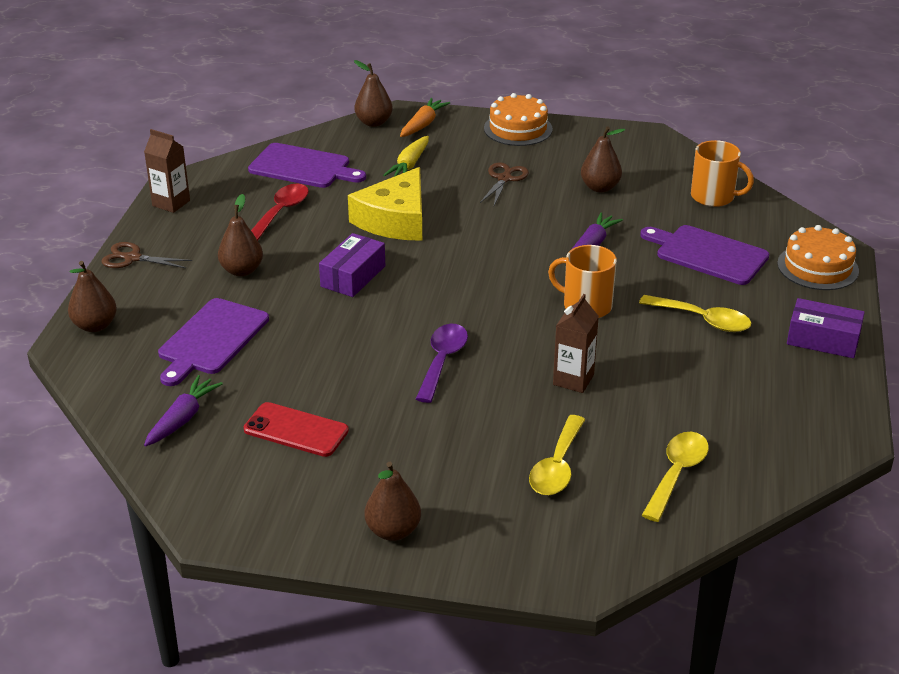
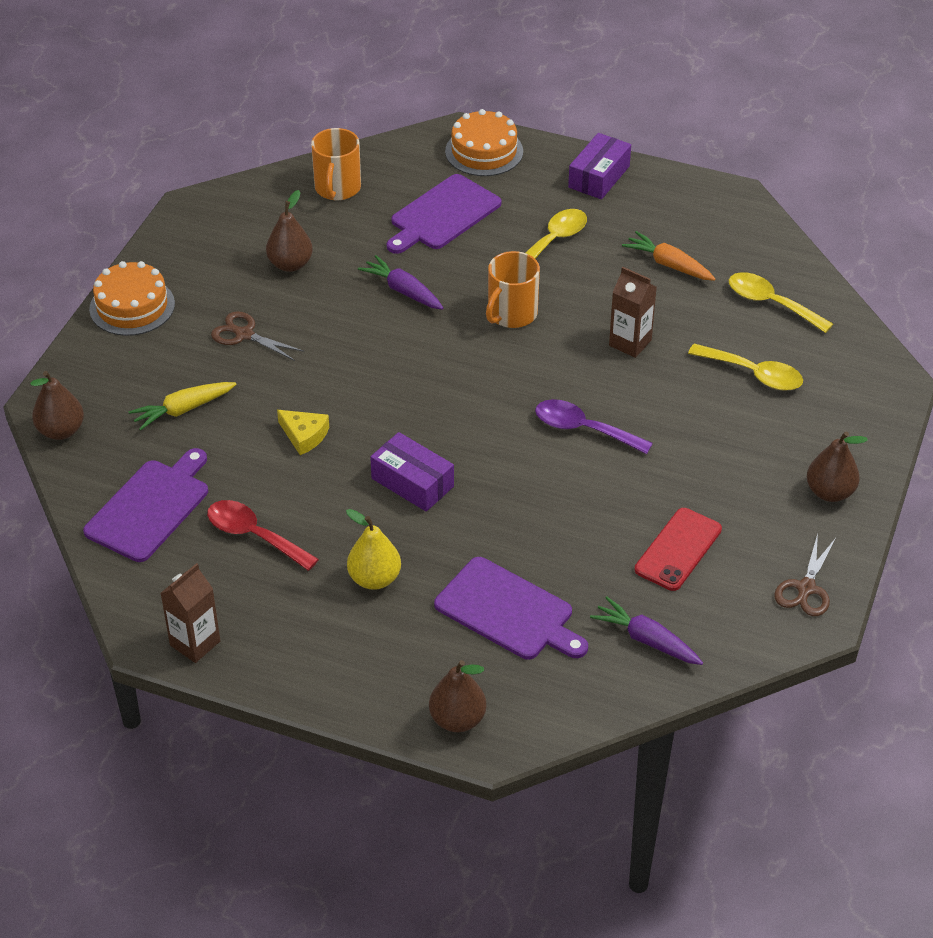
camera: 80 degrees left, 10 degrees up
(132, 258) = (317, 684): brown scissors -> brown scissors (806, 588)
(242, 270) = (374, 579): brown pear -> yellow pear
(395, 220) = (304, 435): yellow cheese -> yellow cheese, size x0.49
(409, 165) = (183, 410): yellow carrot -> yellow carrot turned 120 degrees clockwise
(423, 124) = (86, 386): orange carrot -> orange carrot (668, 264)
(713, 197) = (337, 188): orange mug -> orange mug turned 150 degrees clockwise

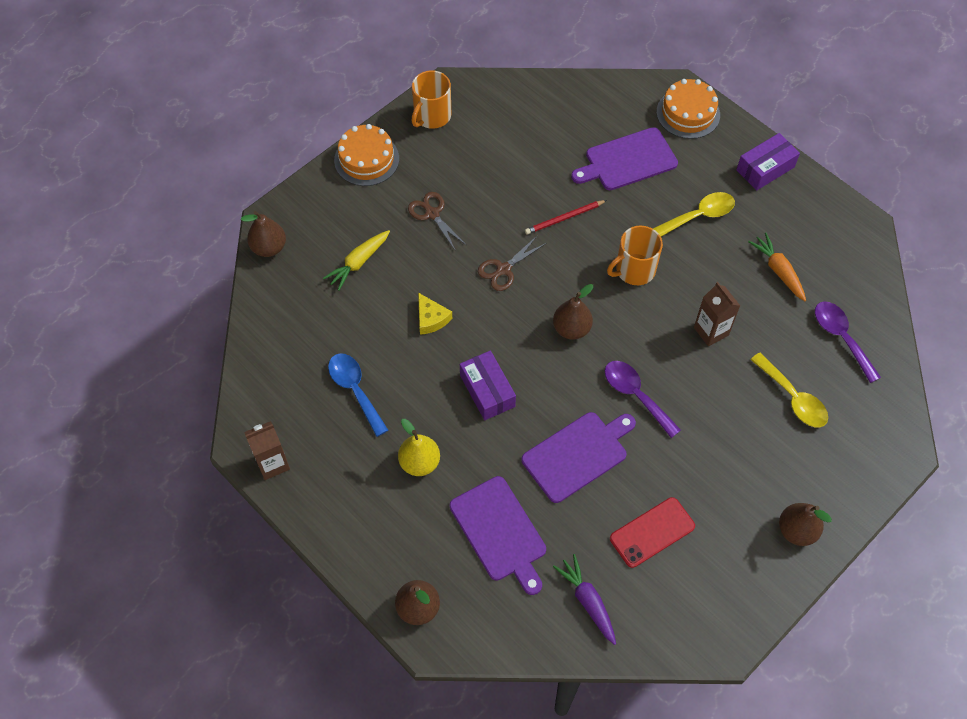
camera: 25 degrees right, 15 degrees up
(150, 507) = (297, 337): purple cutting board -> purple cutting board (577, 455)
(183, 410) = (358, 263): yellow carrot -> yellow carrot turned 45 degrees counterclockwise
(254, 535) = (355, 390): red spoon -> blue spoon
(290, 264) = (494, 164): brown pear -> brown pear (571, 329)
(337, 188) = (561, 108): orange mug -> orange mug (432, 116)
(403, 291) = (564, 218): purple carrot -> red pencil
(771, 303) = (841, 338): yellow spoon -> purple spoon
(806, 588) = (732, 609): brown scissors -> brown scissors (503, 269)

